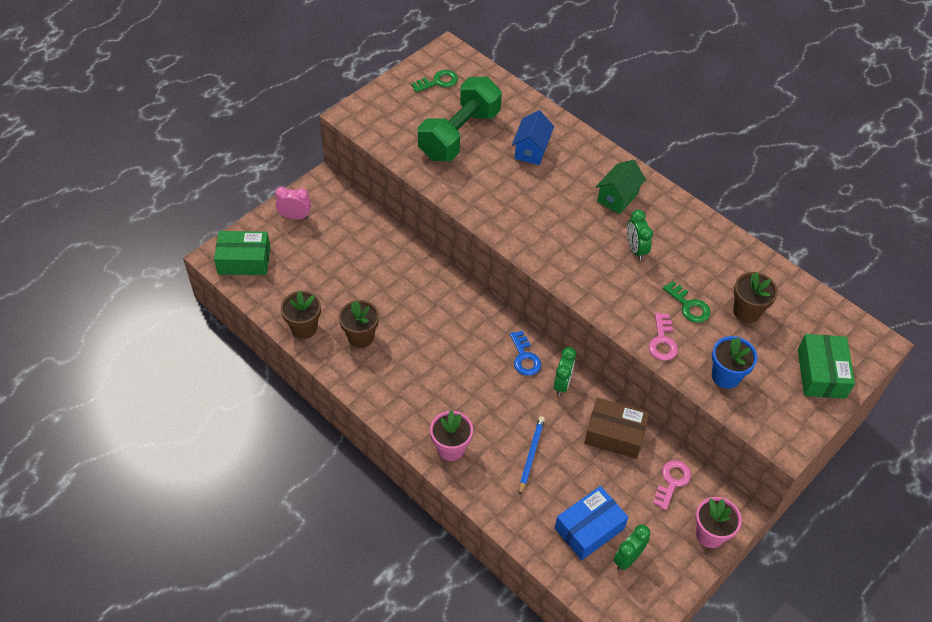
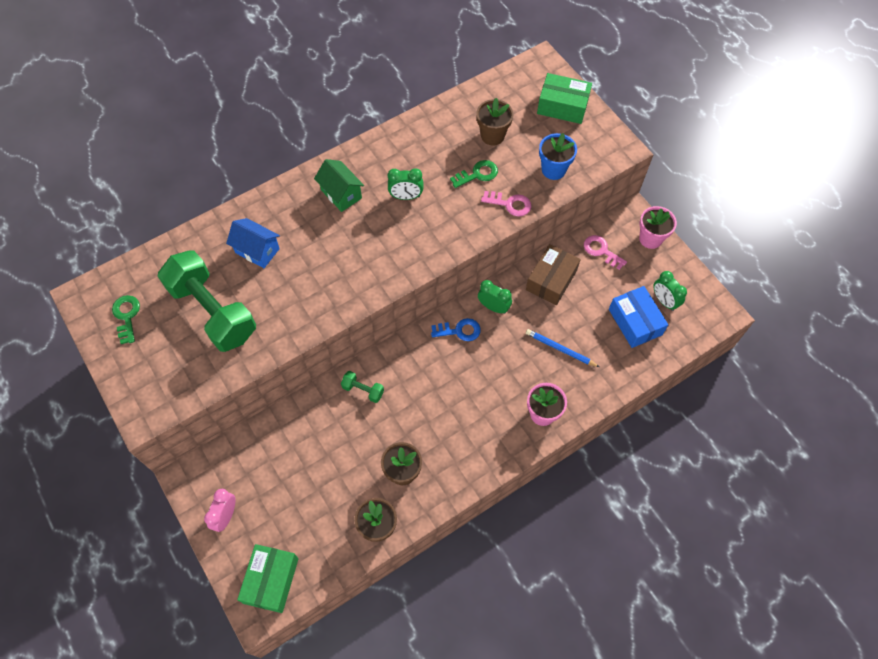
camera: 75 degrees left, 10 degrees up
(436, 289) = (363, 390): none -> green dumbbell

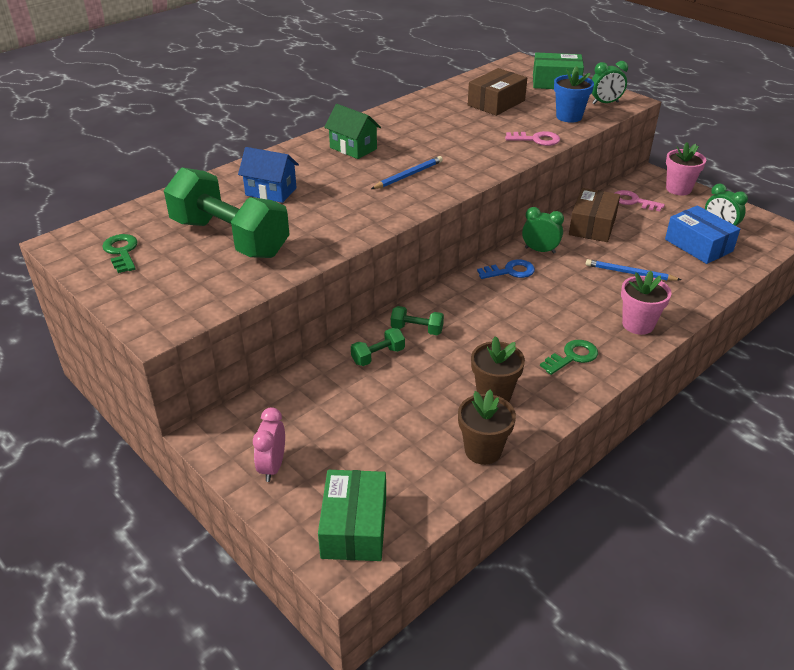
camera: 10 degrees left, 25 degrees down
(325, 415) = (378, 356): none -> green dumbbell
(379, 244) = (408, 175): none -> blue pencil
(406, 196) = (424, 144): green clock -> green clock (605, 103)
(477, 174) = (493, 125): green key -> green key (572, 357)
(492, 136) = (496, 103): brown flower pot -> brown box

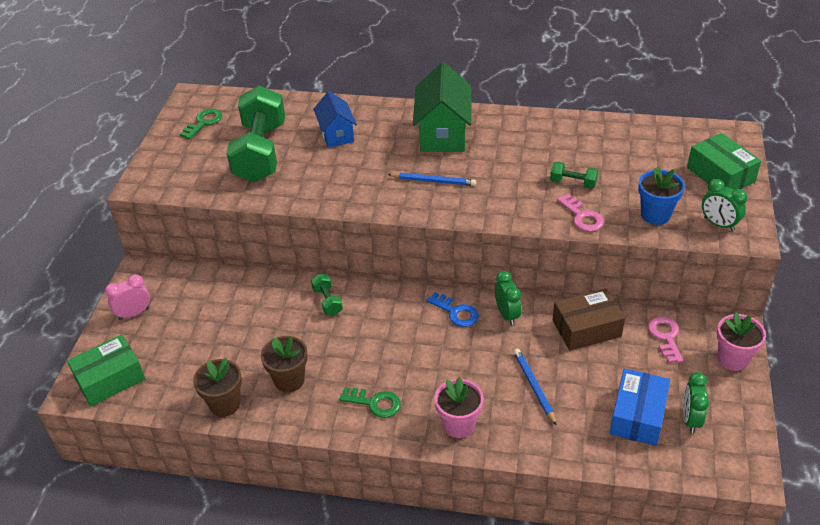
camera: 55 degrees right, 5 degrees up
(353, 148) = (443, 134): green house -> green house, size x1.60
(378, 356) = (279, 299): green dumbbell -> green dumbbell (573, 183)
(496, 103) = (623, 162): brown box -> none

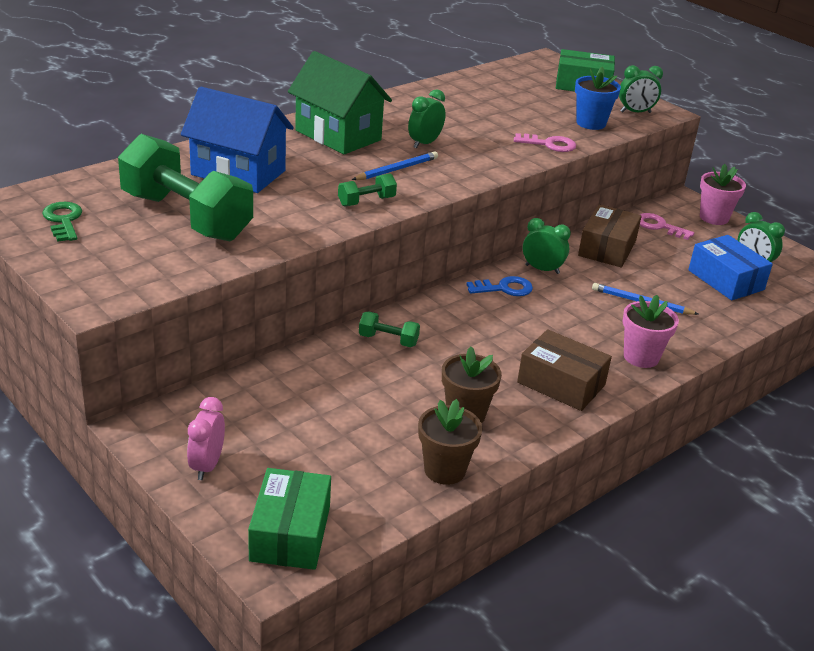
camera: 55 degrees left, 10 degrees down
(336, 134) = (238, 173): blue house -> blue house, size x1.60
(375, 403) = (561, 384): green key -> brown box
(489, 169) = (424, 143): none -> green clock
(573, 183) = (502, 127): green dumbbell -> green dumbbell (366, 201)

